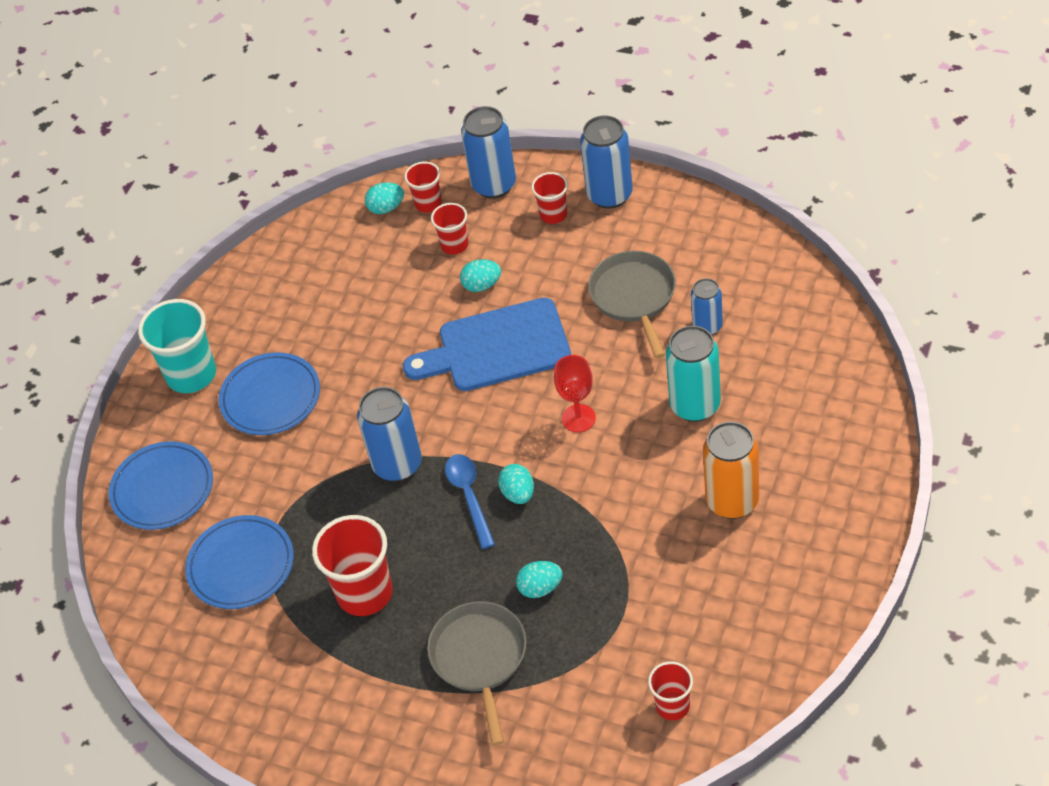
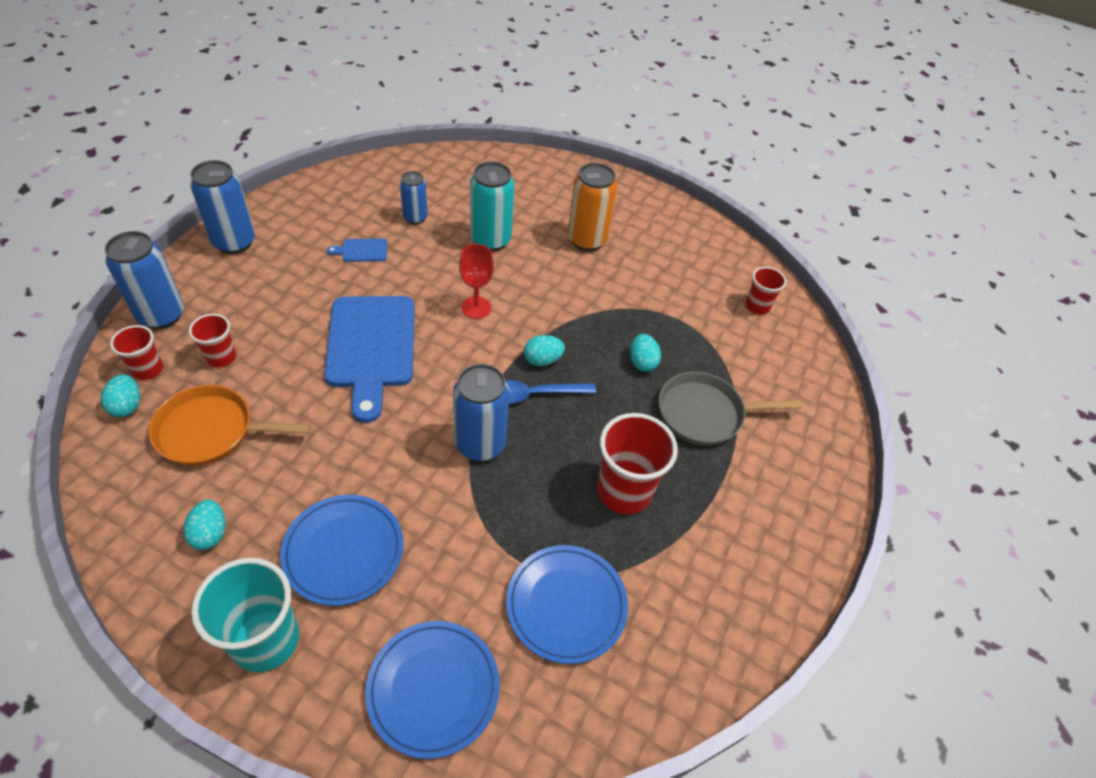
camera: 95 degrees left, 0 degrees up
(371, 271) = (211, 431): none -> orange pan
(482, 285) = (288, 345): turquoise egg -> turquoise egg (210, 533)
(553, 214) = (232, 281): red cup -> none
(634, 297) = (362, 250): grey pan -> blue cutting board

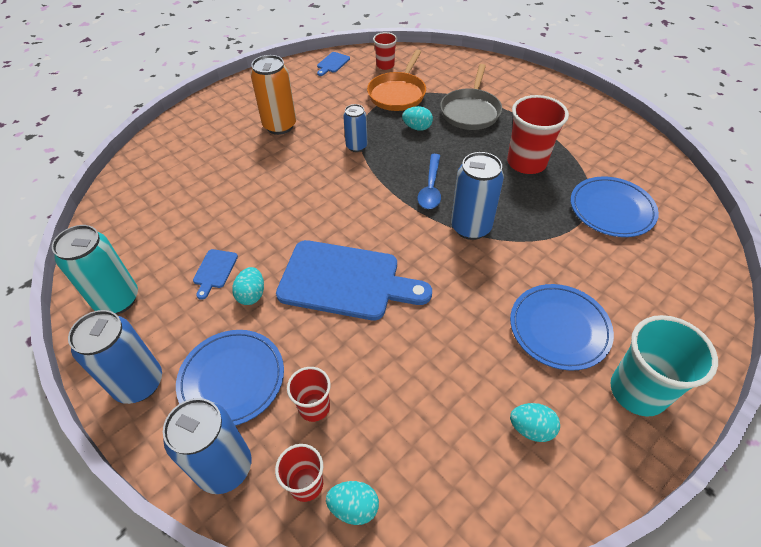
camera: 65 degrees left, 0 degrees up
(211, 431) = (411, 421): orange pan -> orange pan (398, 94)
(415, 218) = (190, 224): blue can -> blue can (356, 146)
(433, 689) = (674, 289): blue plate -> blue plate (232, 379)
(476, 308) = (326, 204): red goblet -> none
(490, 240) = (249, 180): turquoise can -> turquoise can (117, 300)
(542, 360) = (398, 177): turquoise egg -> turquoise egg (251, 295)
(730, 256) = (332, 63): none -> blue cutting board

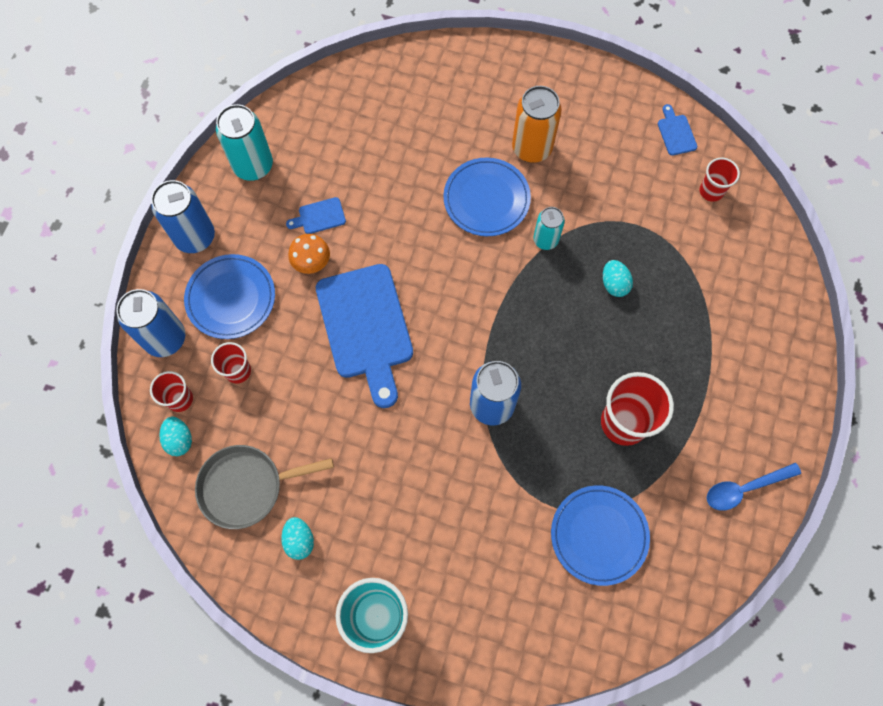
camera: 60 degrees right, 20 degrees up
(251, 295) = (311, 261): turquoise egg -> orange mushroom
(332, 63) = (676, 133): blue cutting board -> blue cutting board turned 75 degrees clockwise
(356, 146) = (545, 240): blue can -> turquoise can
(398, 94) = (663, 233): orange pan -> none
(430, 188) = (526, 343): blue spoon -> blue spoon (744, 488)
(470, 111) = (680, 327): grey pan -> grey pan (246, 487)
(559, 328) = (410, 530): blue plate -> blue plate (486, 199)

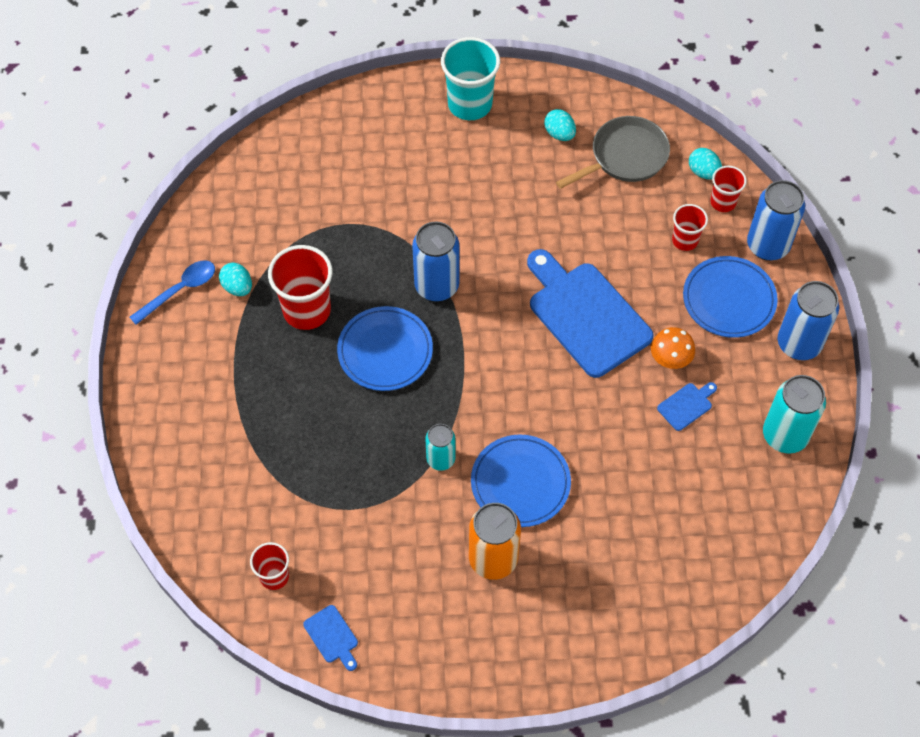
camera: 160 degrees right, 10 degrees down
(599, 535) = (303, 214): blue plate -> blue plate (385, 351)
(614, 284) = (354, 437): turquoise egg -> turquoise egg (237, 287)

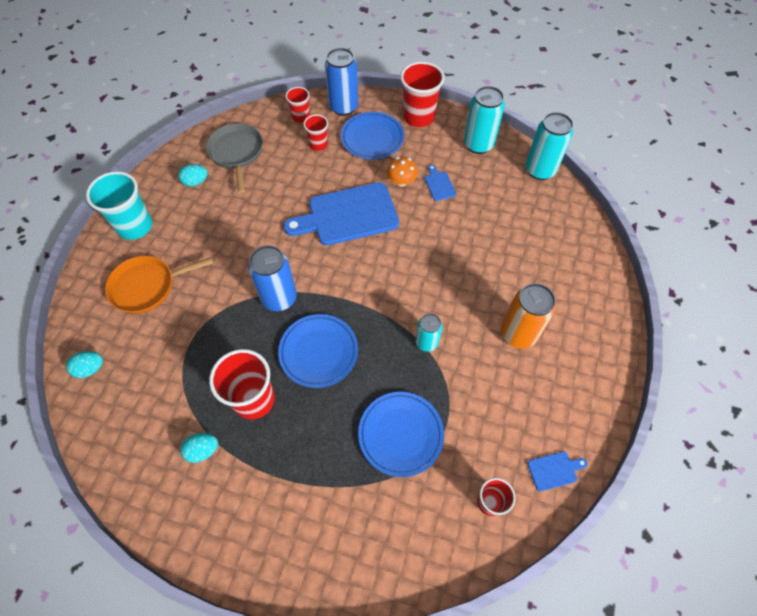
camera: 70 degrees left, 0 degrees up
(180, 290) = (179, 504): blue spoon -> none
(398, 153) = (147, 286): none -> orange pan
(520, 483) = (463, 297): blue plate -> blue plate (400, 434)
(703, 172) = (273, 118): turquoise egg -> turquoise egg (90, 369)
(776, 528) = (540, 170): none -> turquoise can
(798, 344) = (418, 117): blue can -> red cup

